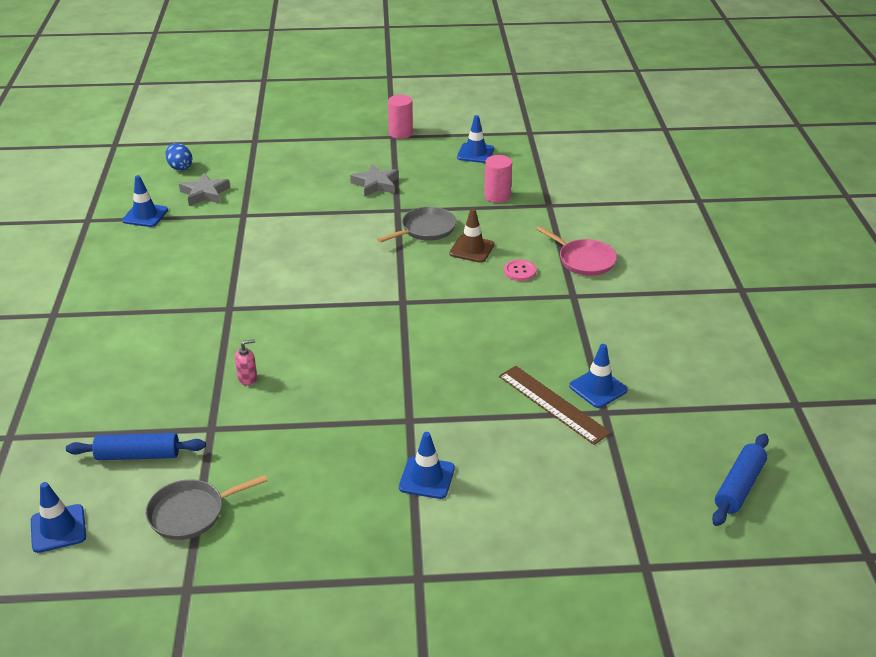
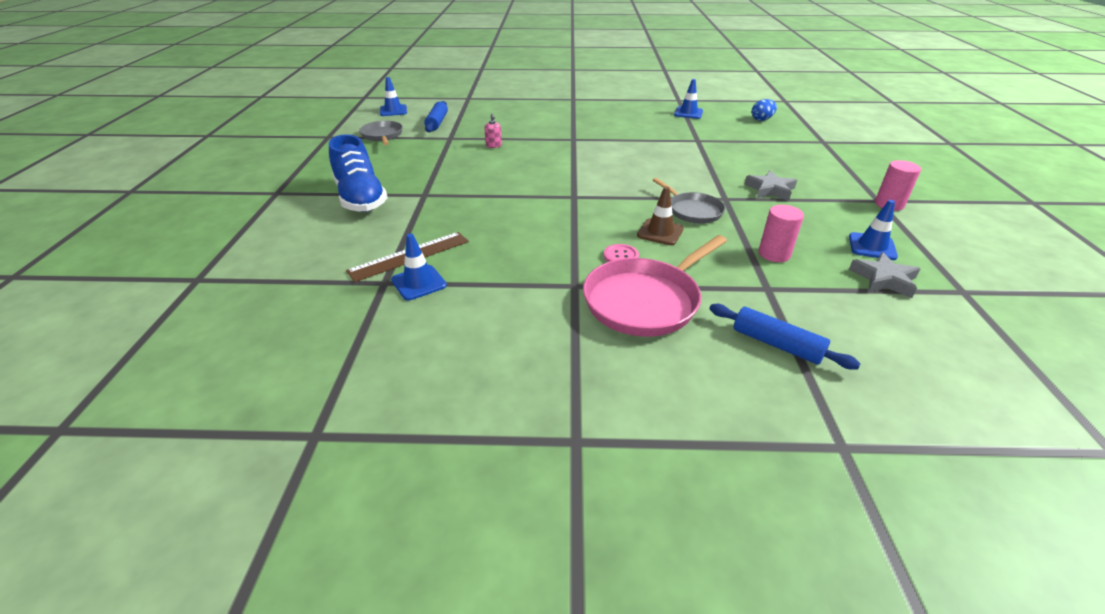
camera: 95 degrees right, 0 degrees up
(205, 193) = (725, 128): grey star -> grey star (883, 279)
(427, 478) = (361, 198): blue traffic cone -> blue shoe
(584, 260) = (645, 301): pink pan -> pink pan, size x1.66
(739, 486) = (230, 351): blue rolling pin -> blue rolling pin (776, 344)

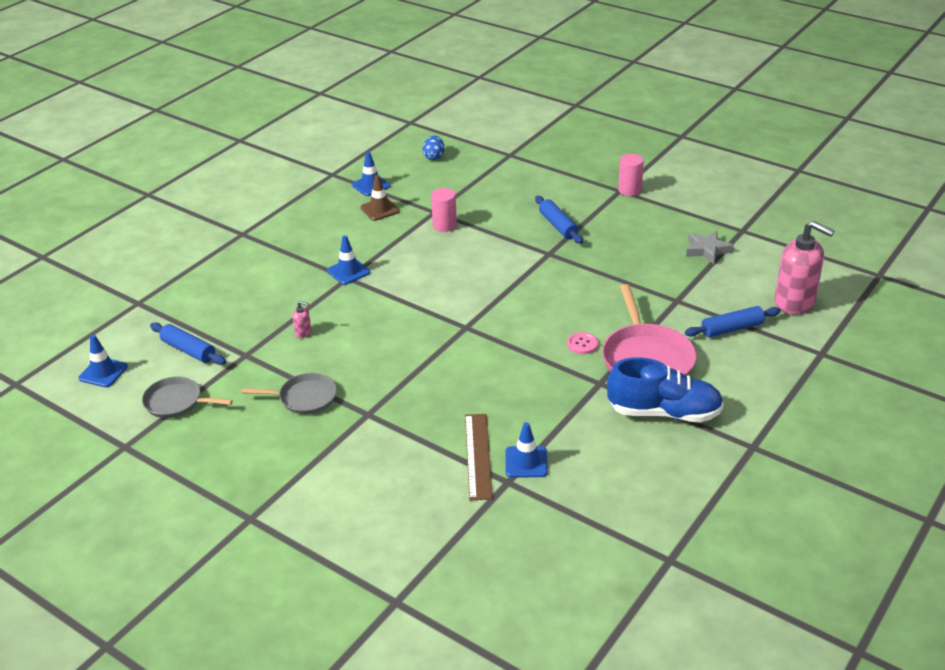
camera: 55 degrees left, 0 degrees up
(361, 198) = (331, 458): blue shoe -> blue shoe (664, 412)
(660, 232) = (567, 310): brown traffic cone -> brown traffic cone (380, 209)
(693, 211) = (551, 278): grey pan -> grey pan (305, 398)
(770, 190) = (558, 226): grey star -> blue rolling pin
(774, 254) = (642, 275): pink cylinder -> pink cylinder (444, 225)
(872, 246) = (670, 231): blue traffic cone -> blue traffic cone (348, 271)
(907, 381) = (795, 302): none -> pink soap dispenser

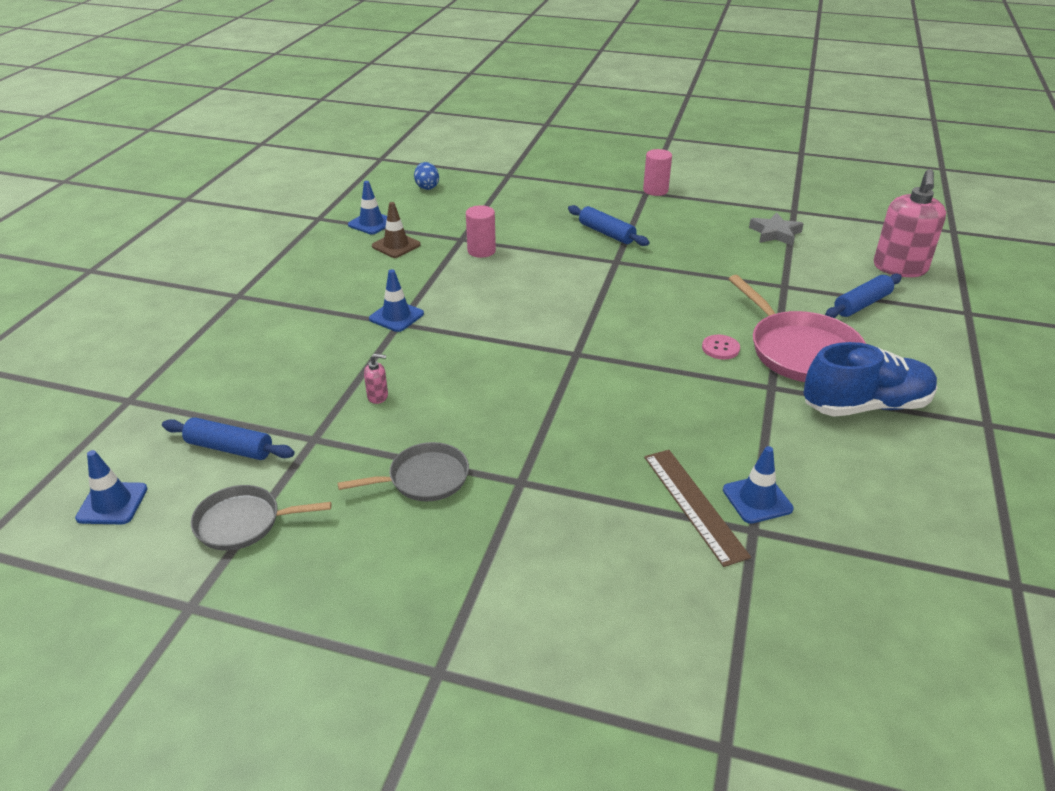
camera: 20 degrees left, 0 degrees up
(795, 302) = (899, 268): pink soap dispenser -> pink soap dispenser turned 90 degrees clockwise

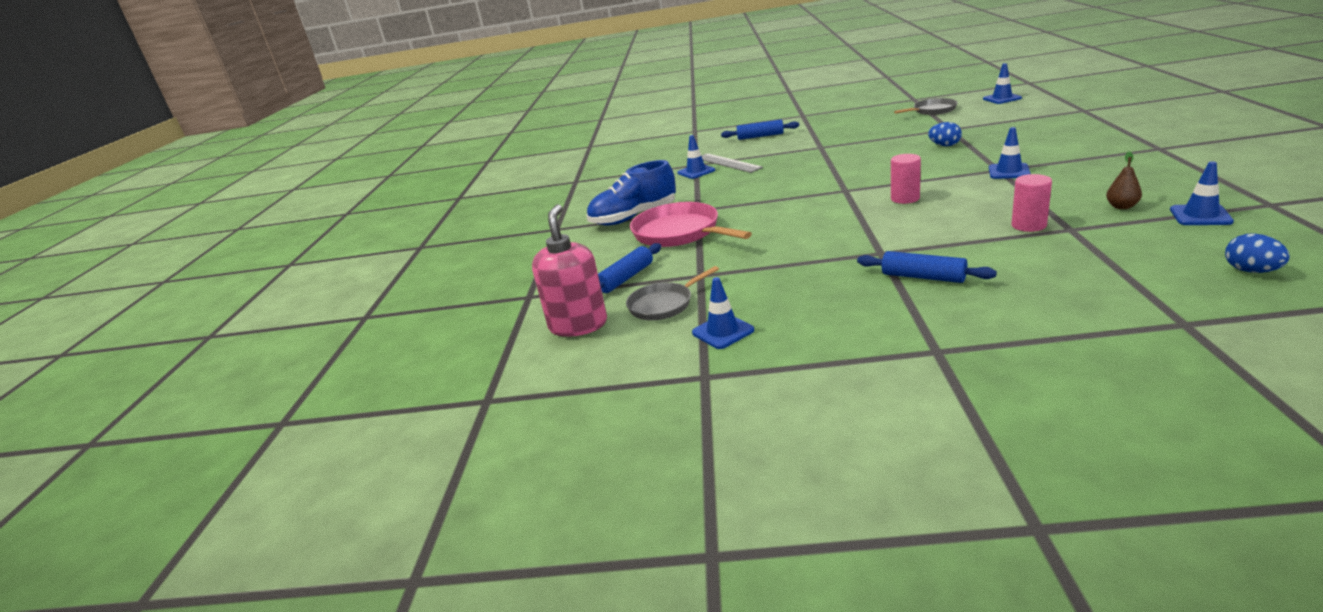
camera: 170 degrees right, 10 degrees down
(230, 448) = (986, 117): blue rolling pin -> blue rolling pin (760, 136)
(378, 396) = (944, 145): pink soap dispenser -> blue egg
(396, 245) = (1121, 206): brown traffic cone -> brown pear
(424, 478) = (870, 136): grey pan -> grey pan (663, 305)
(655, 190) = (926, 358): pink cylinder -> pink cylinder (905, 198)
(694, 505) = (728, 163): brown ruler -> grey ruler
(720, 348) = (741, 219): pink button -> none
(775, 233) = (723, 331): grey star -> blue traffic cone

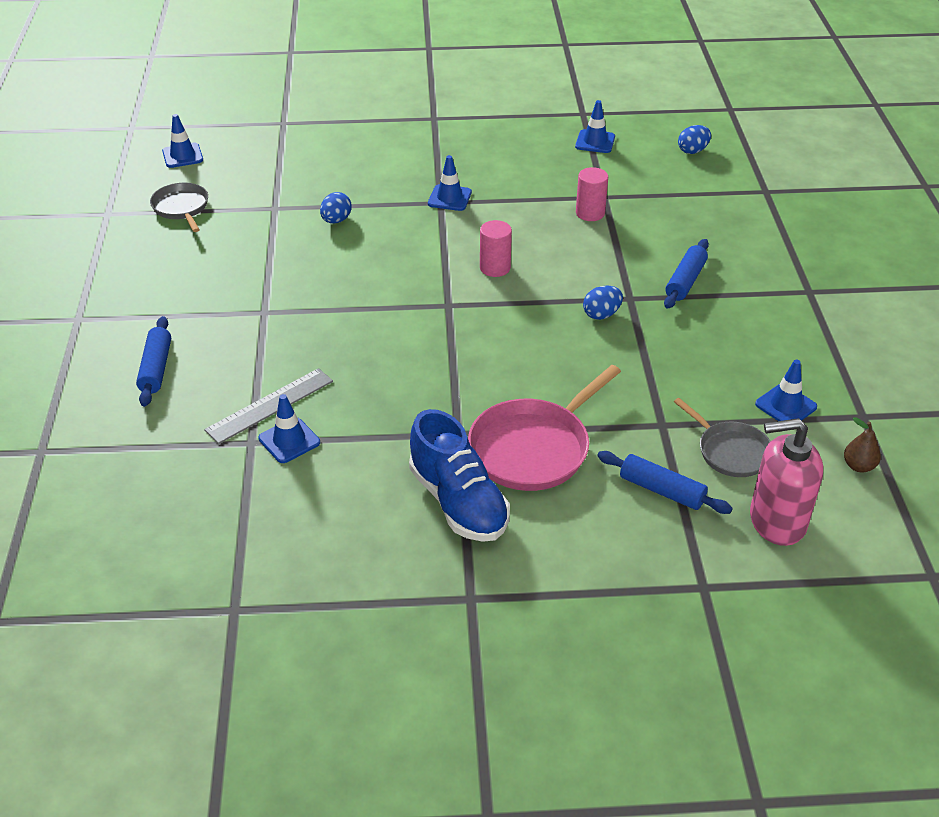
camera: 100 degrees left, 15 degrees up
(850, 243) = (601, 314): none -> blue egg
(1121, 206) = (564, 166): brown pear -> brown pear (858, 466)

